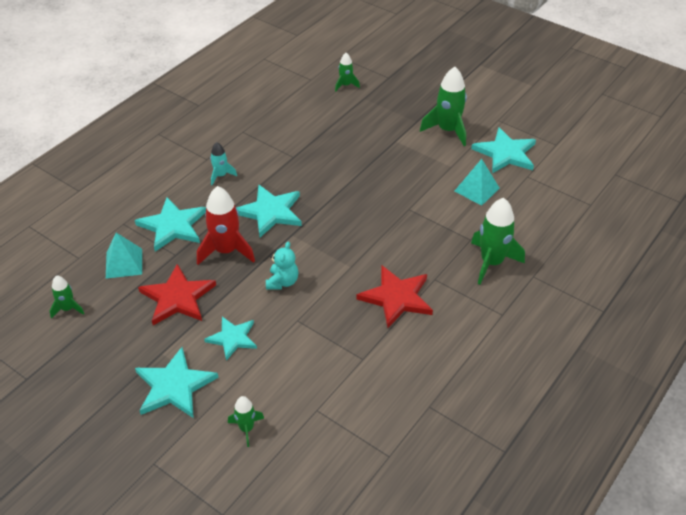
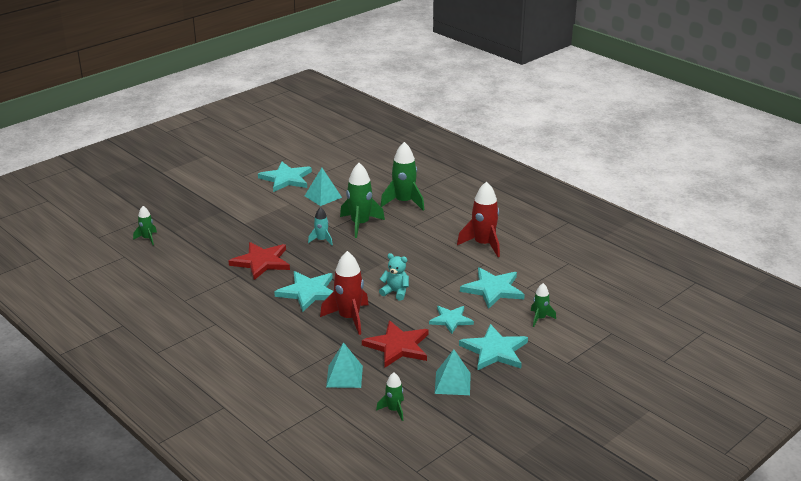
camera: 80 degrees left, 15 degrees down
(112, 352) = (452, 383): none -> turquoise pyramid
(173, 226) = (305, 346): turquoise star -> turquoise star (493, 289)
(221, 175) = (245, 316): turquoise rocket -> turquoise rocket (321, 240)
(396, 297) = (427, 243): red star -> red star (261, 262)
(411, 354) = (483, 244): none -> red rocket
(447, 130) = (244, 198): green rocket -> green rocket (360, 224)

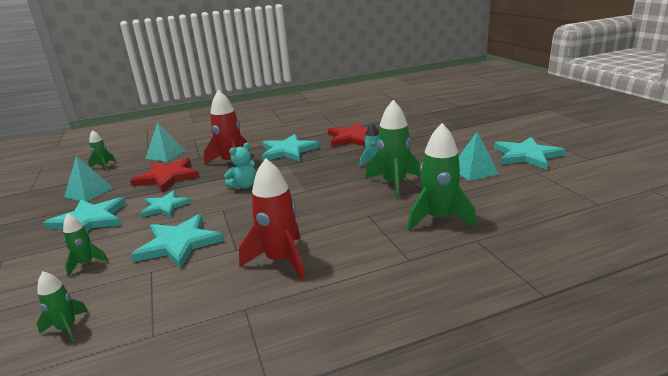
camera: 115 degrees right, 5 degrees down
(147, 238) = (421, 106): green rocket -> green rocket (67, 328)

